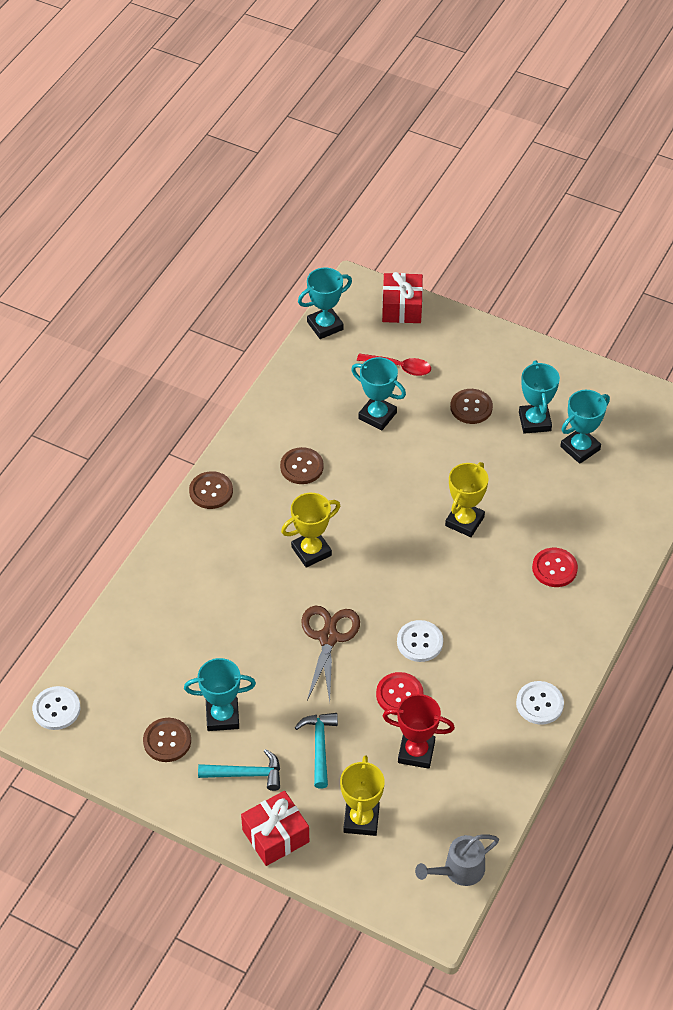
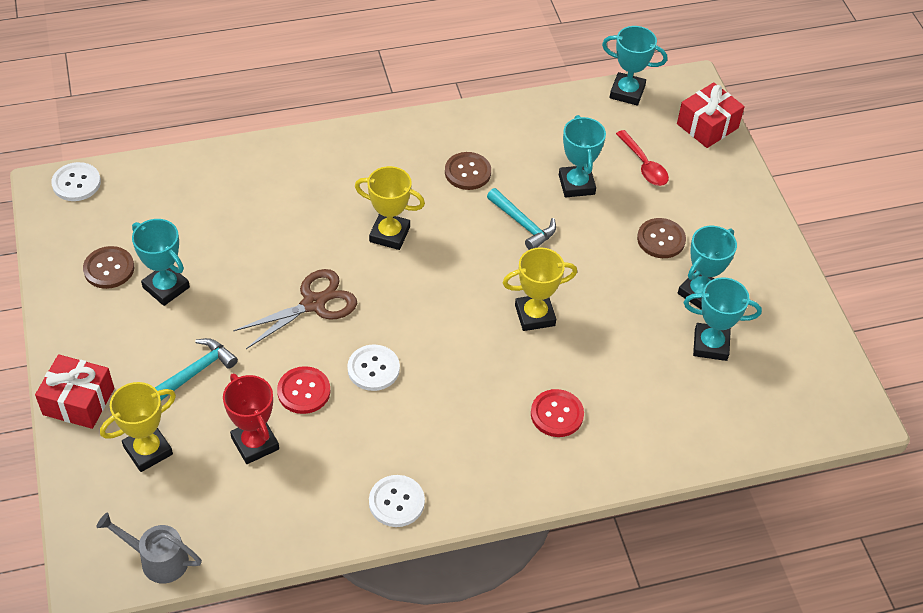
camera: 45 degrees right, 0 degrees up
(211, 491) = (380, 134): brown button -> none
(246, 774) = (123, 341): turquoise hammer -> turquoise hammer (523, 224)

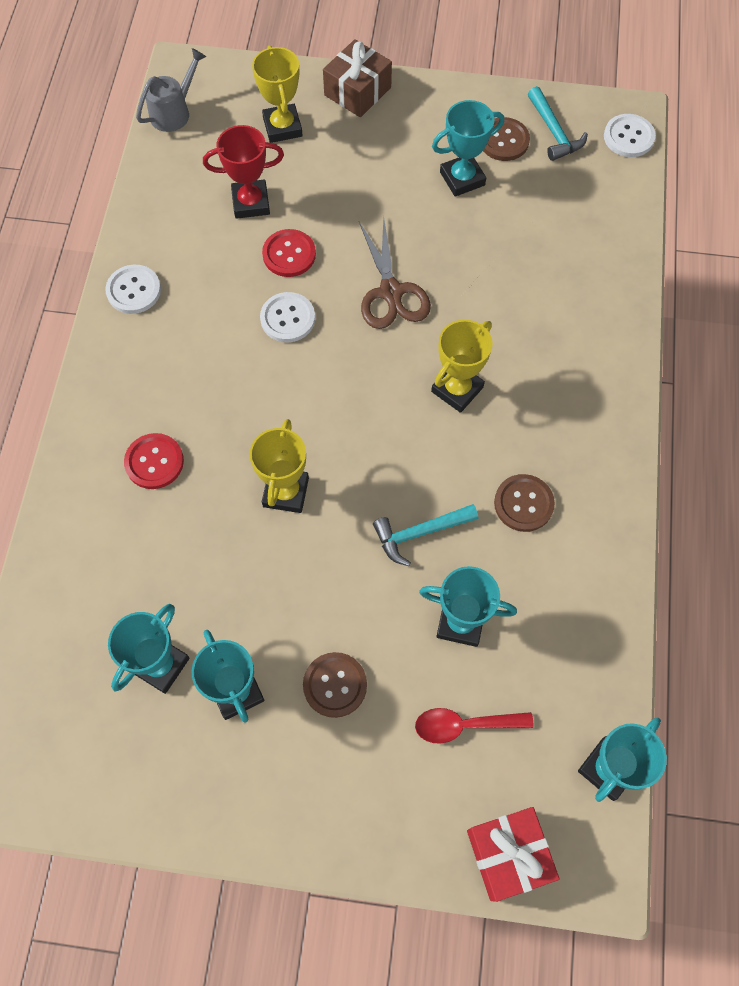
camera: 115 degrees right, 15 degrees up
(78, 401) = (357, 91): red gift -> brown gift
(196, 371) = (351, 179): turquoise hammer -> turquoise hammer (553, 132)

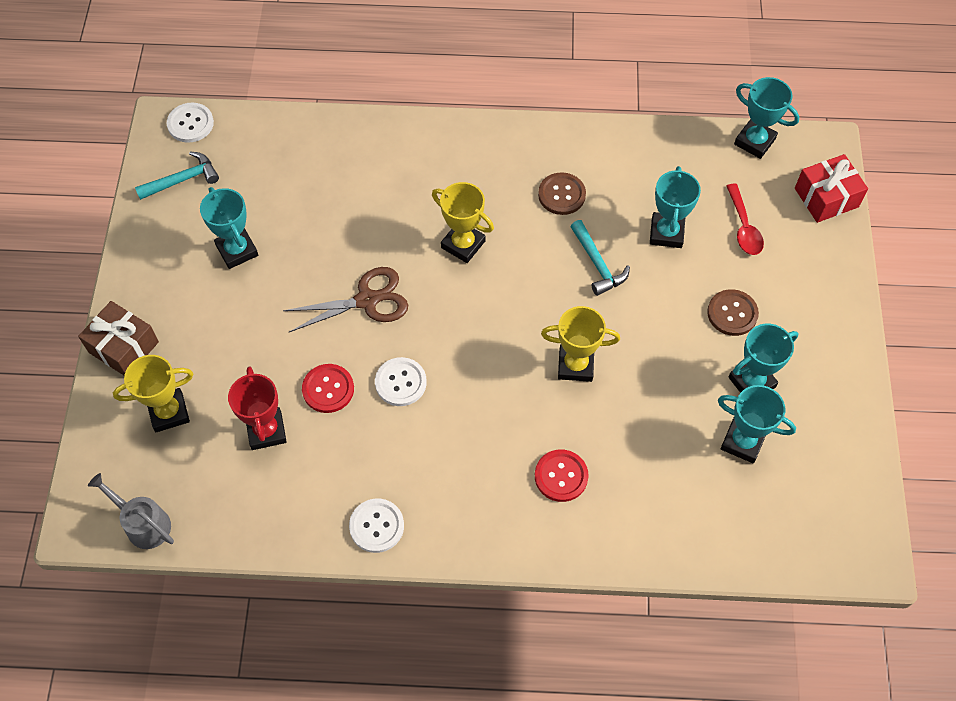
camera: 95 degrees left, 5 degrees down
(504, 141) = (192, 219): brown button -> none

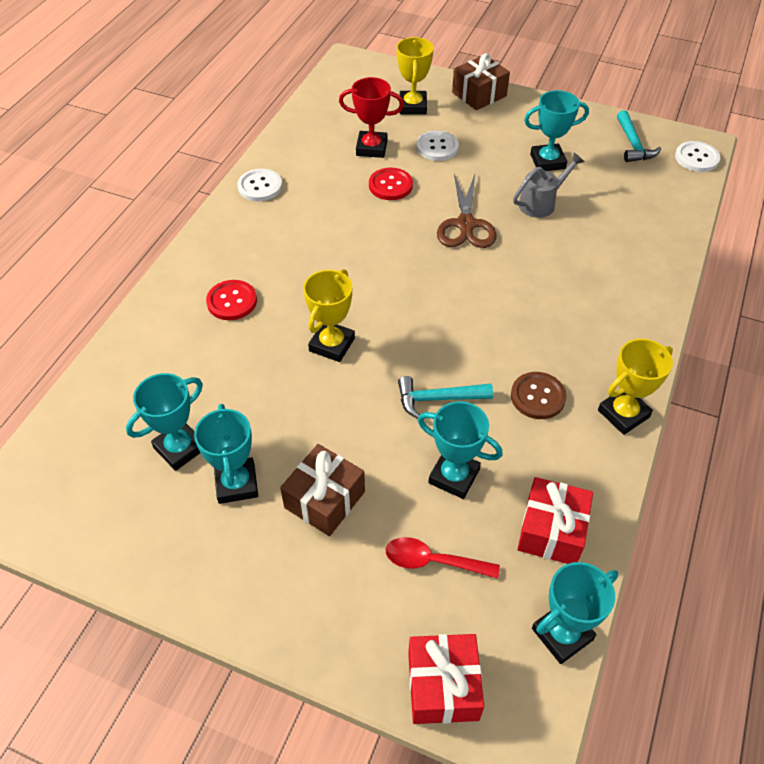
camera: 110 degrees right, 10 degrees down
(143, 523) = (333, 84): grey watering can -> grey watering can (541, 203)
(400, 382) = (375, 226): white button -> white button (437, 147)
(463, 244) = (502, 301): yellow trophy -> yellow trophy (623, 414)
(681, 162) = (551, 531): none -> red gift
(732, 313) = (324, 499): brown button -> brown gift

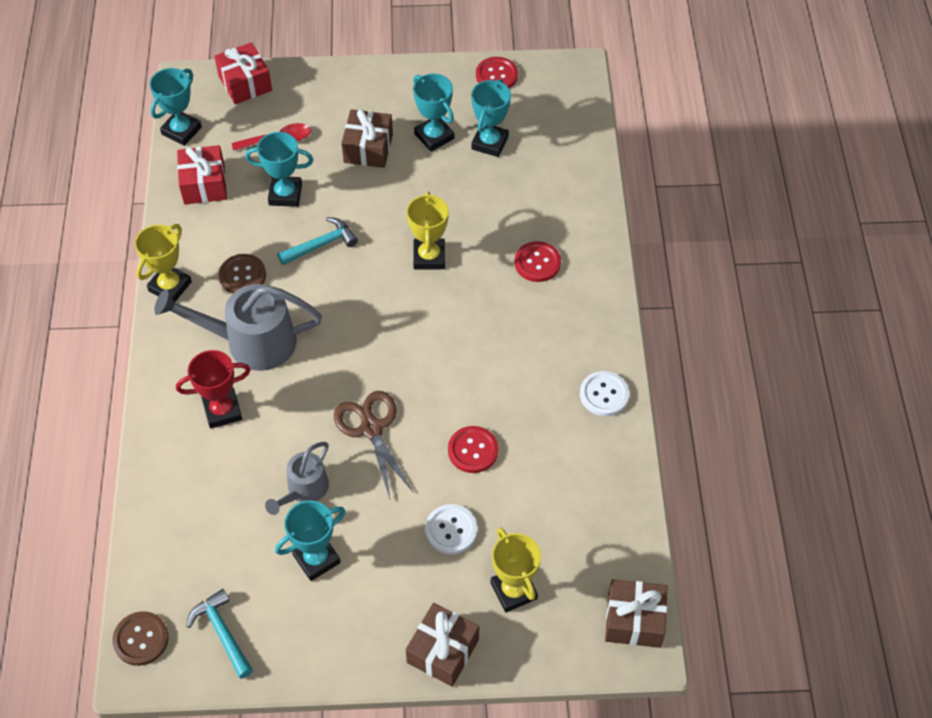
camera: 155 degrees right, 5 degrees up
(98, 543) = (496, 75): none -> red button
(344, 73) = (634, 620): none -> brown gift
(371, 148) = (523, 498): red trophy -> red trophy (222, 410)
(550, 328) = (250, 342): none -> grey watering can
(696, 158) = (141, 639): white button -> brown button

